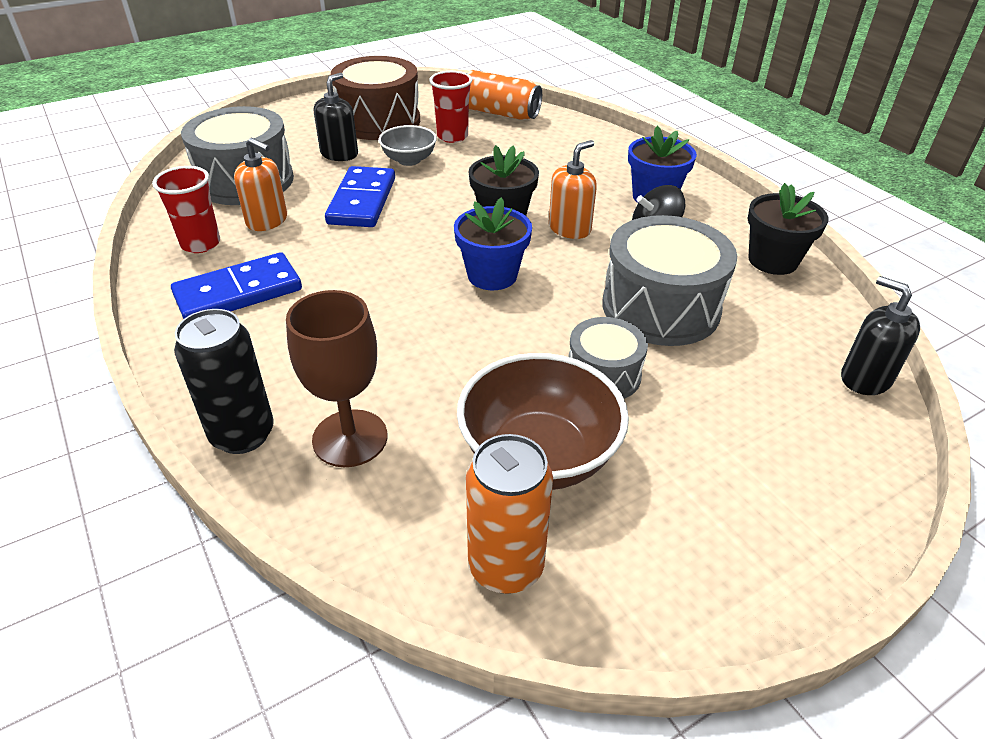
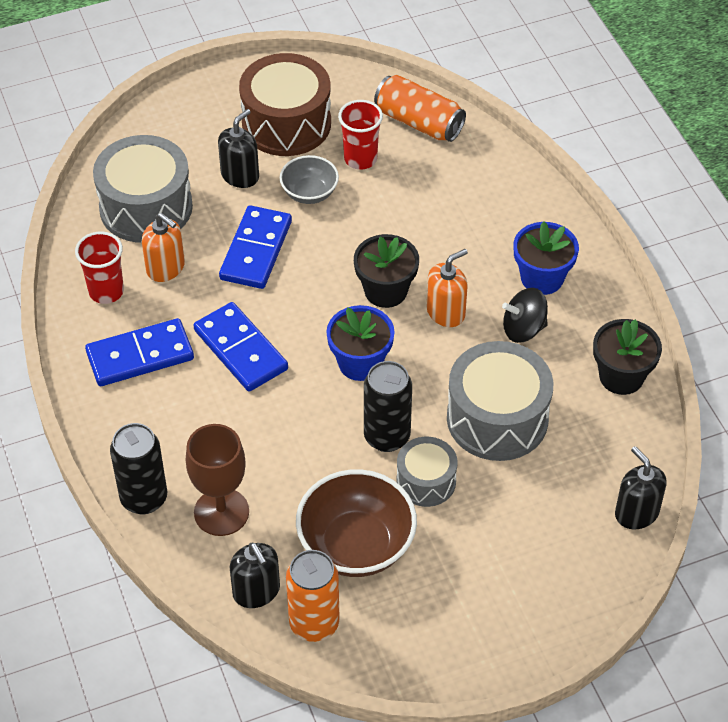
camera: 10 degrees right, 10 degrees up
(356, 277) = (241, 350): none -> blue domino
(412, 532) = (256, 591): none -> black soap dispenser
(542, 336) = (387, 436): none -> black can

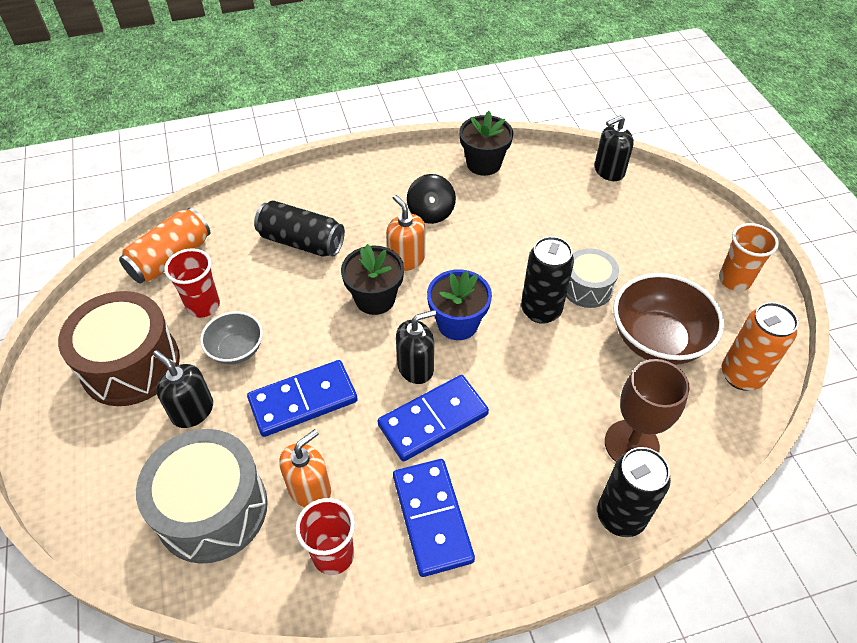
camera: 85 degrees left, 0 degrees up
(256, 250) = (303, 400): blue domino -> blue domino turned 45 degrees counterclockwise
(256, 591) = (716, 418): black soap dispenser -> black soap dispenser (415, 367)
(458, 220) = (301, 242): none -> black can
(458, 637) = (734, 280): none -> orange cup
(497, 418) = (522, 237): grey drum -> none
(542, 278) = (378, 196): blue flower pot -> none

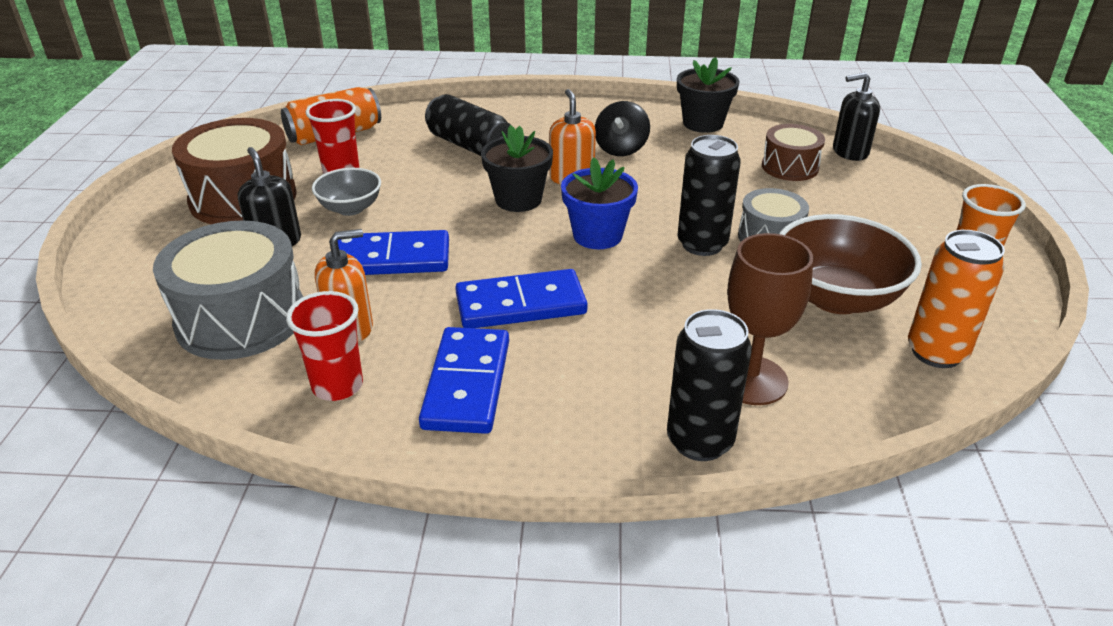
camera: 20 degrees right, 15 degrees down
(415, 367) = (528, 259): black soap dispenser -> none
(571, 201) = (790, 167): none -> brown drum

